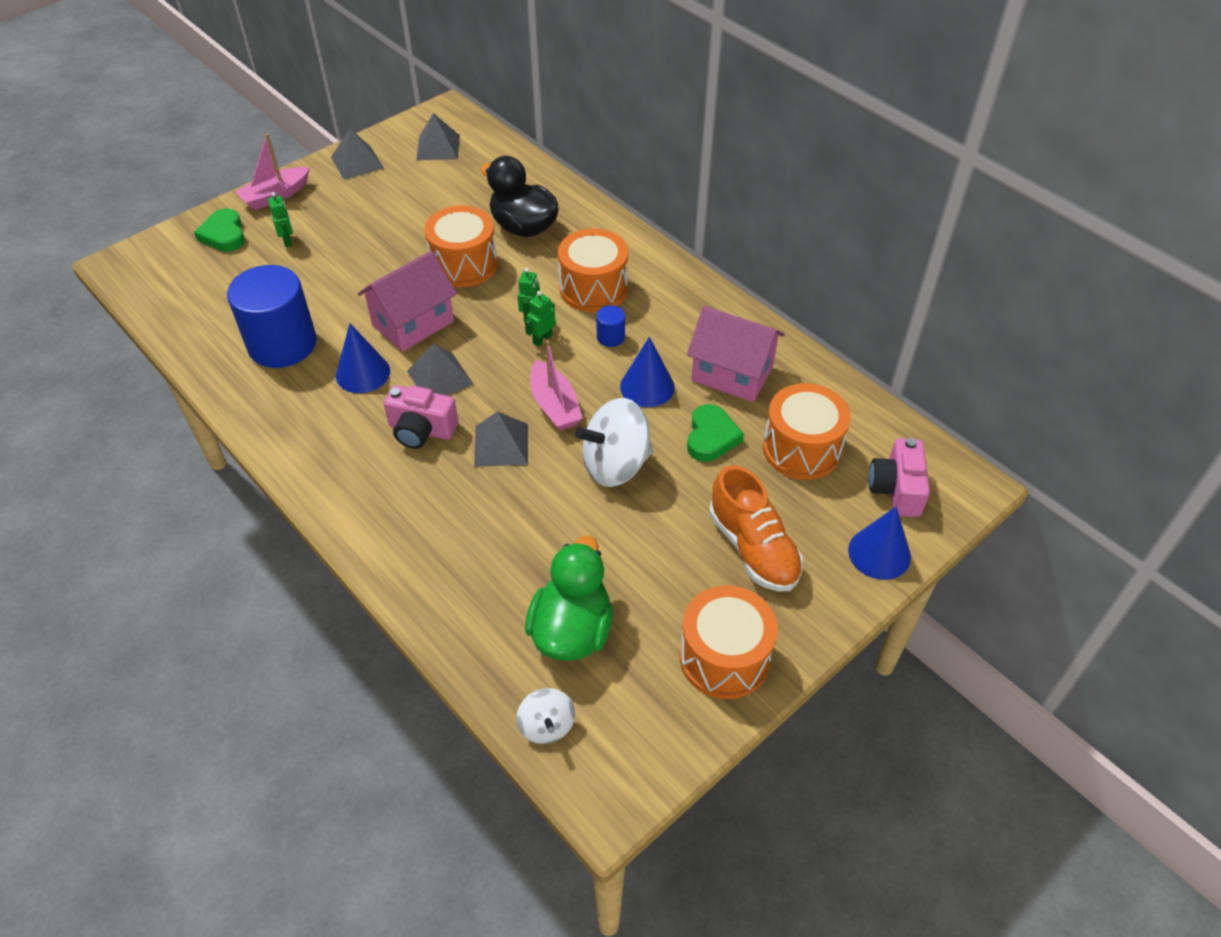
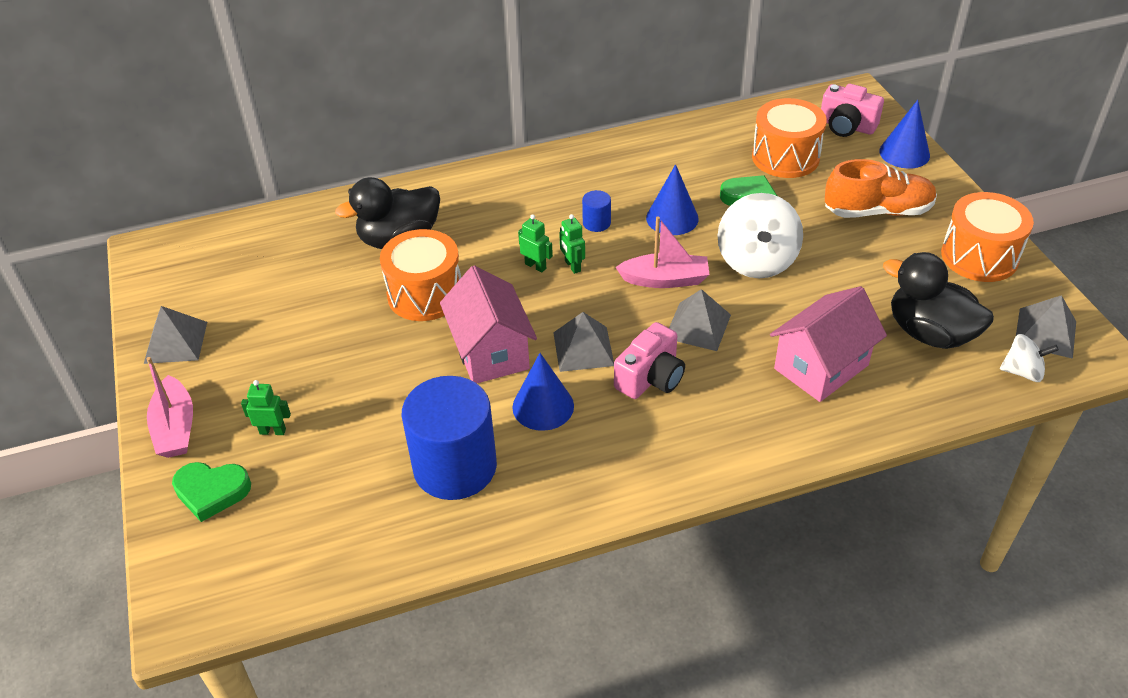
camera: 65 degrees left, 5 degrees down
(438, 147) = (209, 270): grey pyramid -> grey pyramid (1045, 332)
(572, 630) = (929, 333): green duck -> black duck
(593, 288) = (523, 216): orange drum -> none
(732, 374) = (683, 167): pink house -> pink house (821, 367)

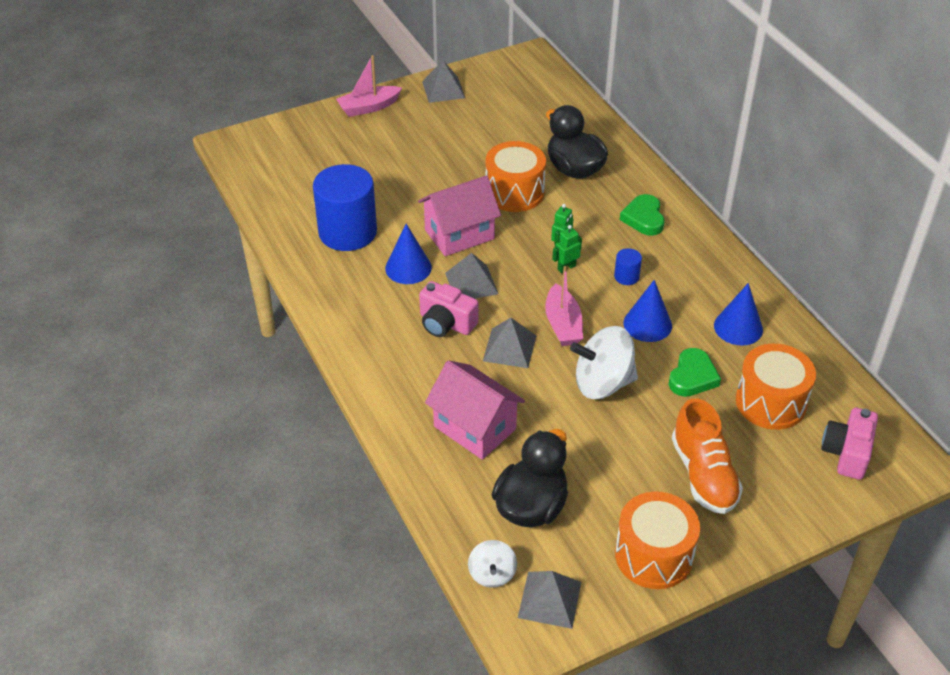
camera: 80 degrees right, 0 degrees up
(212, 492) = (319, 133): green heart -> green heart (643, 218)
(273, 431) = (370, 147): green robot -> none
(904, 153) = (814, 502): blue cone -> blue cone (738, 327)

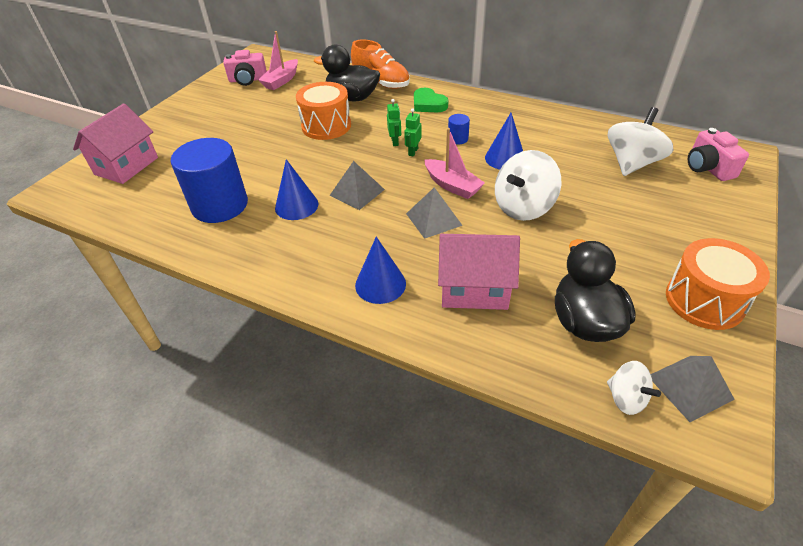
camera: 35 degrees left, 0 degrees up
(368, 107) = (159, 122): pink boat -> pink boat (281, 81)
(443, 89) = (210, 91): grey pyramid -> none
(446, 323) = (367, 227): pink camera -> pink camera (248, 80)
(459, 234) = (313, 167): pink house -> pink house (126, 166)
(692, 377) = (570, 173): green heart -> none
(703, 474) = (657, 227): orange shoe -> orange shoe (381, 82)
(738, 327) = (558, 134): blue cone -> blue cone (380, 284)
(770, 402) = (631, 163): orange drum -> white spinning top

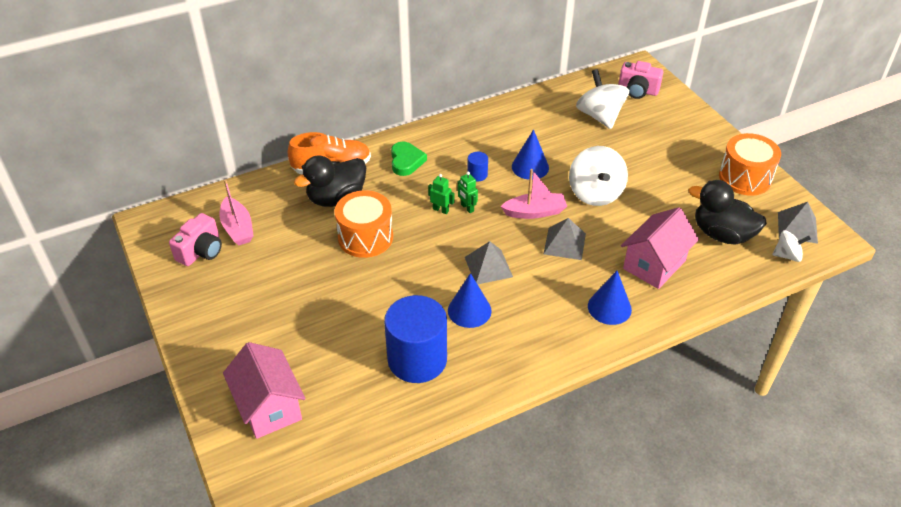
camera: 55 degrees left, 0 degrees up
(428, 104) = (406, 161): green heart -> green heart turned 90 degrees counterclockwise

